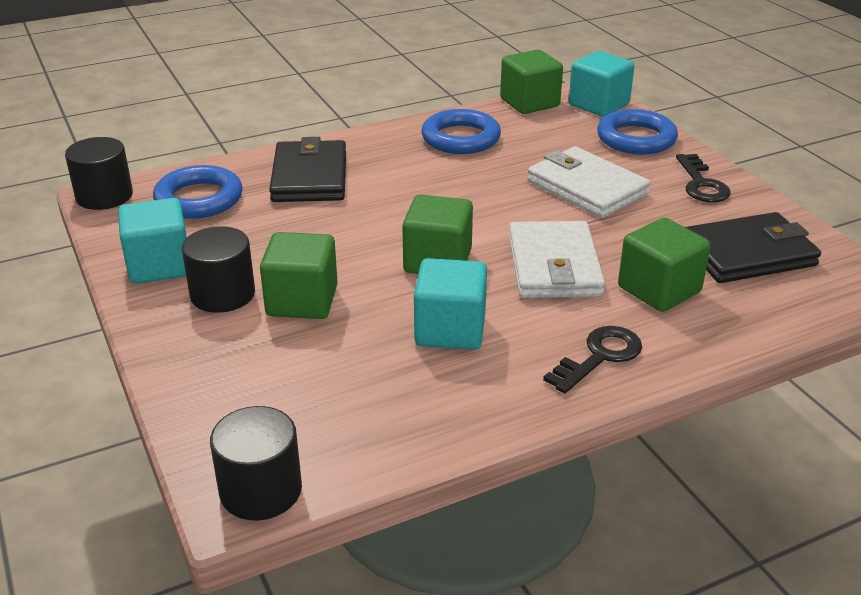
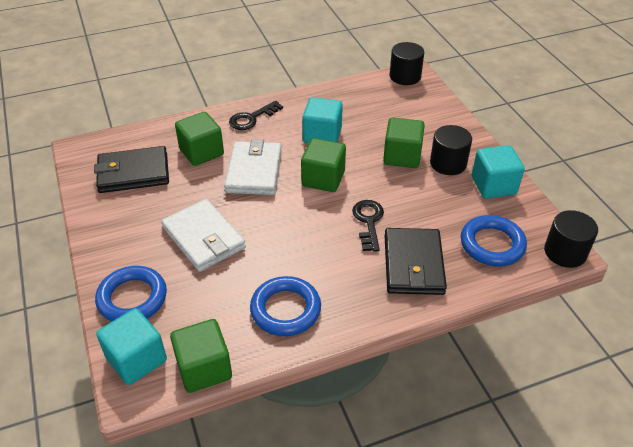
camera: 175 degrees left, 10 degrees up
(701, 184) = (117, 237): black key -> black key (368, 222)

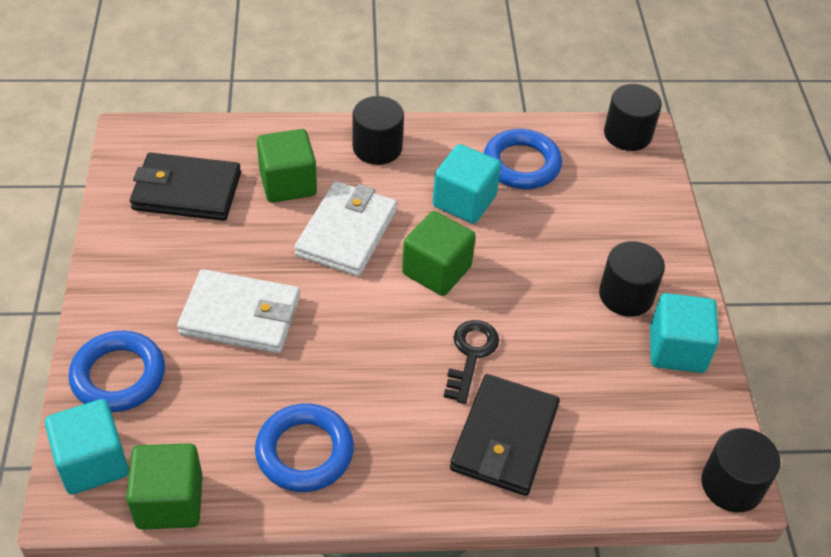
camera: 15 degrees right, 5 degrees up
(204, 238) = (241, 315): white wallet -> white wallet turned 60 degrees counterclockwise
(252, 118) = (377, 147): black key -> black cylinder
(402, 156) = (564, 265): green cube -> none
(492, 244) = (630, 441): blue ring -> blue ring (521, 164)

